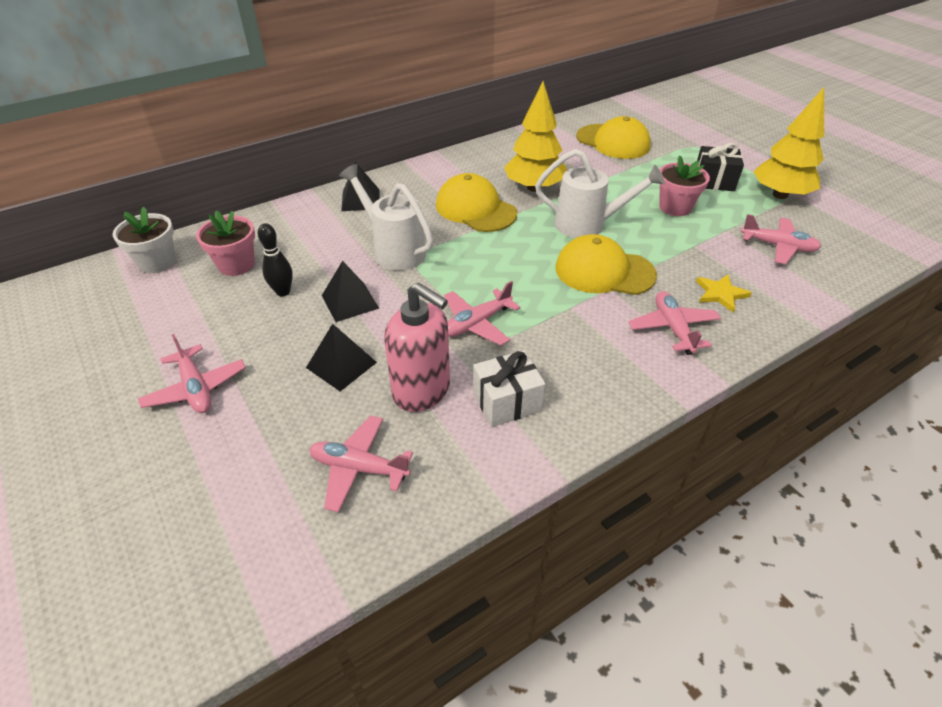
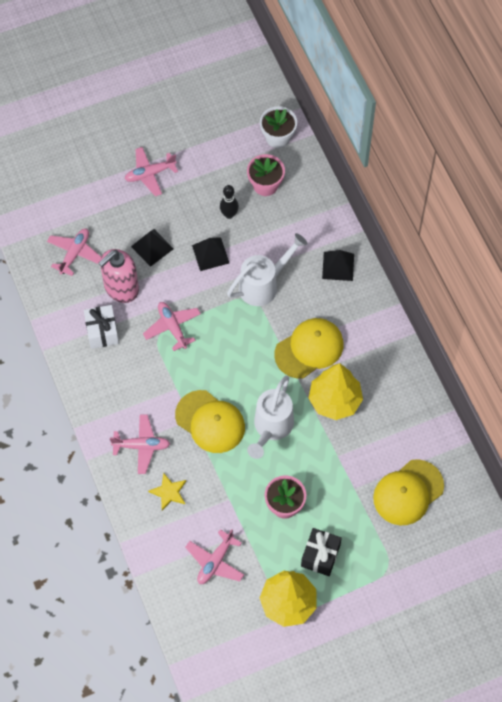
camera: 100 degrees right, 20 degrees up
(604, 271) = (210, 422): yellow cap -> yellow cap turned 105 degrees clockwise

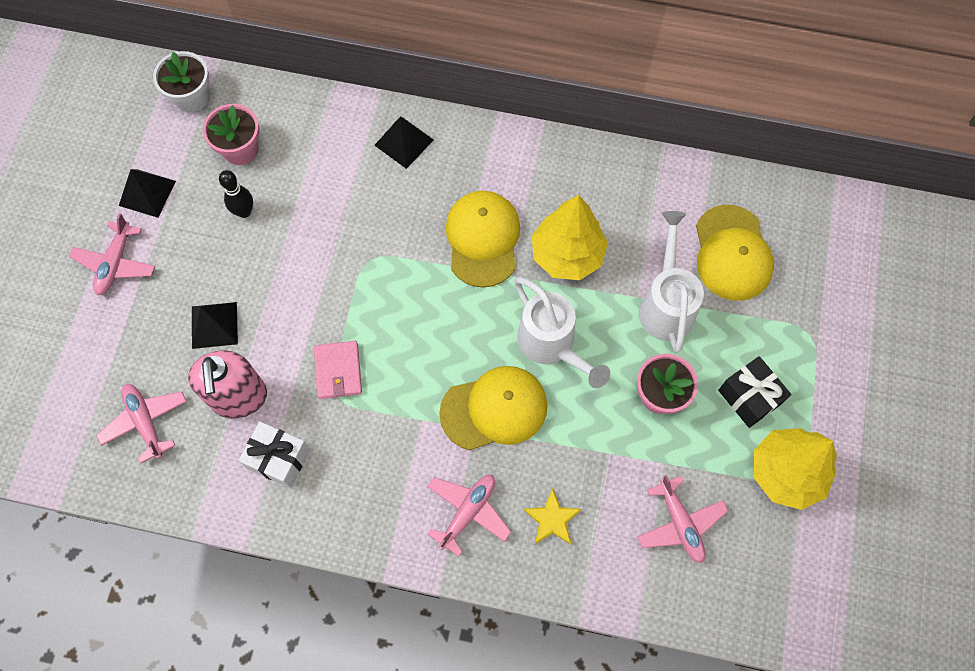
camera: 55 degrees left, 5 degrees up
(172, 327) = (338, 371): pink plane -> pink wallet
(210, 254) = (277, 265): black pyramid -> black pyramid (147, 193)
(263, 285) = (364, 234): white watering can -> white watering can (666, 304)

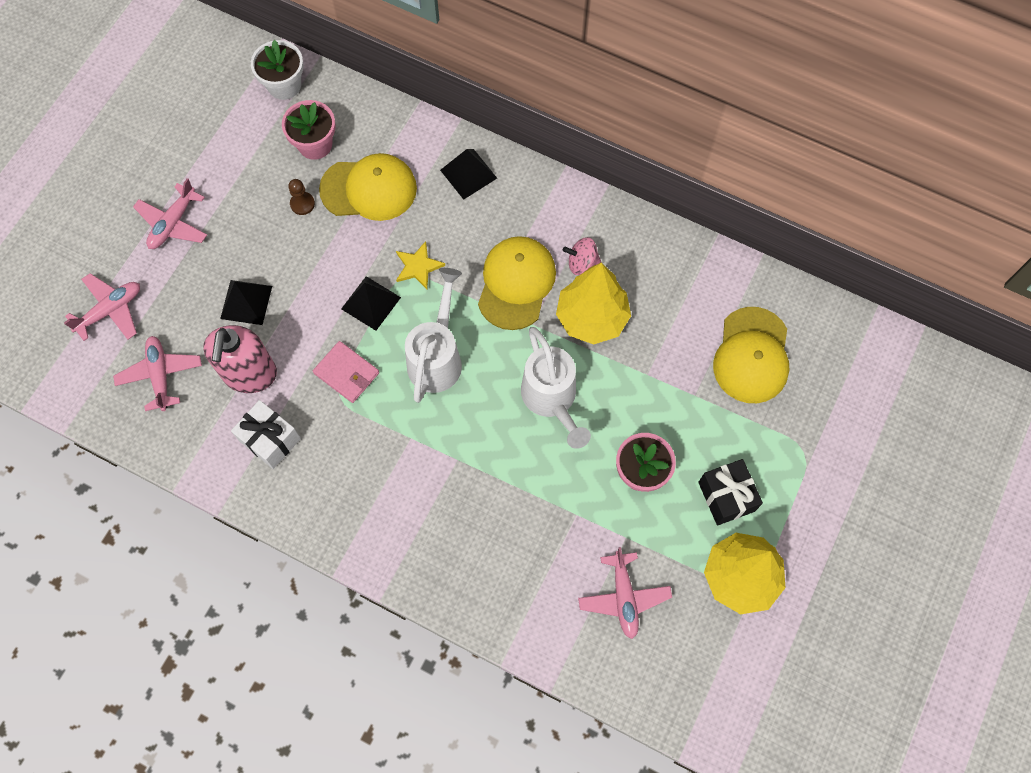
camera: 15 degrees right, 0 degrees up
(147, 193) = (219, 165): black pyramid -> black pyramid (370, 303)
(244, 212) = (302, 204): black bowling pin -> brown pawn
(338, 371) = (346, 373): pink wallet -> pink wallet turned 60 degrees counterclockwise
(468, 512) = (428, 534): pink plane -> pink plane (110, 310)
(494, 409) = (480, 445): yellow cap -> yellow cap (369, 189)
(541, 203) = (582, 263): none -> pink spinning top
(552, 519) = (504, 561): yellow star -> yellow star (418, 266)
(666, 304) = (672, 388): white watering can -> white watering can (437, 357)

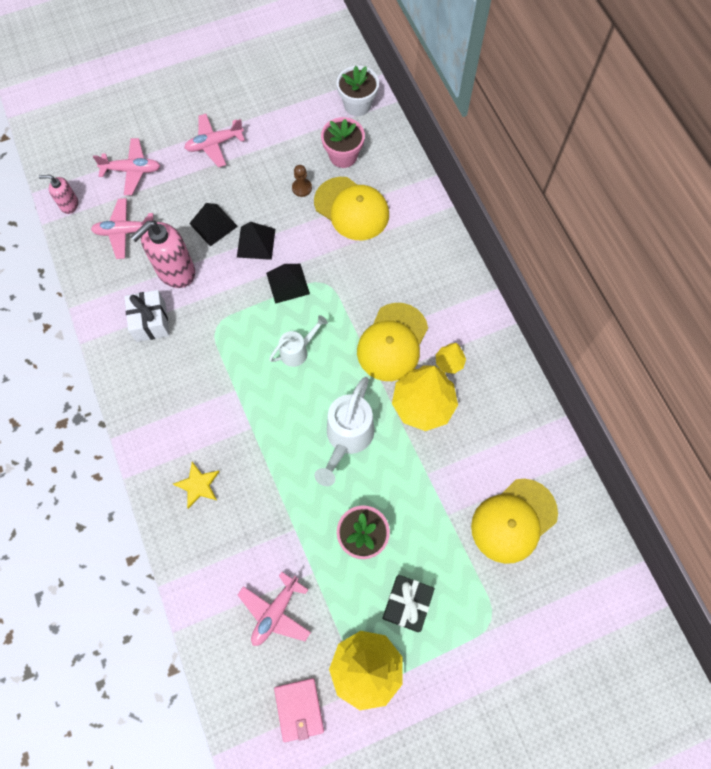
camera: 40 degrees right, 0 degrees up
(74, 392) = (69, 204): none -> pink soap dispenser
(160, 375) = (125, 231): pink plane -> pink plane turned 120 degrees counterclockwise
(346, 373) = (233, 316): pink wallet -> pink wallet (299, 709)
(418, 266) = (338, 282): yellow star -> yellow star (198, 485)
(437, 357) = (297, 351): white watering can -> white watering can, size x0.60
(468, 174) = (425, 246): black pyramid -> black pyramid (256, 243)
(516, 283) = (392, 342): yellow cap -> yellow cap turned 150 degrees clockwise
(582, 263) = (449, 362): pink spinning top -> yellow tree

